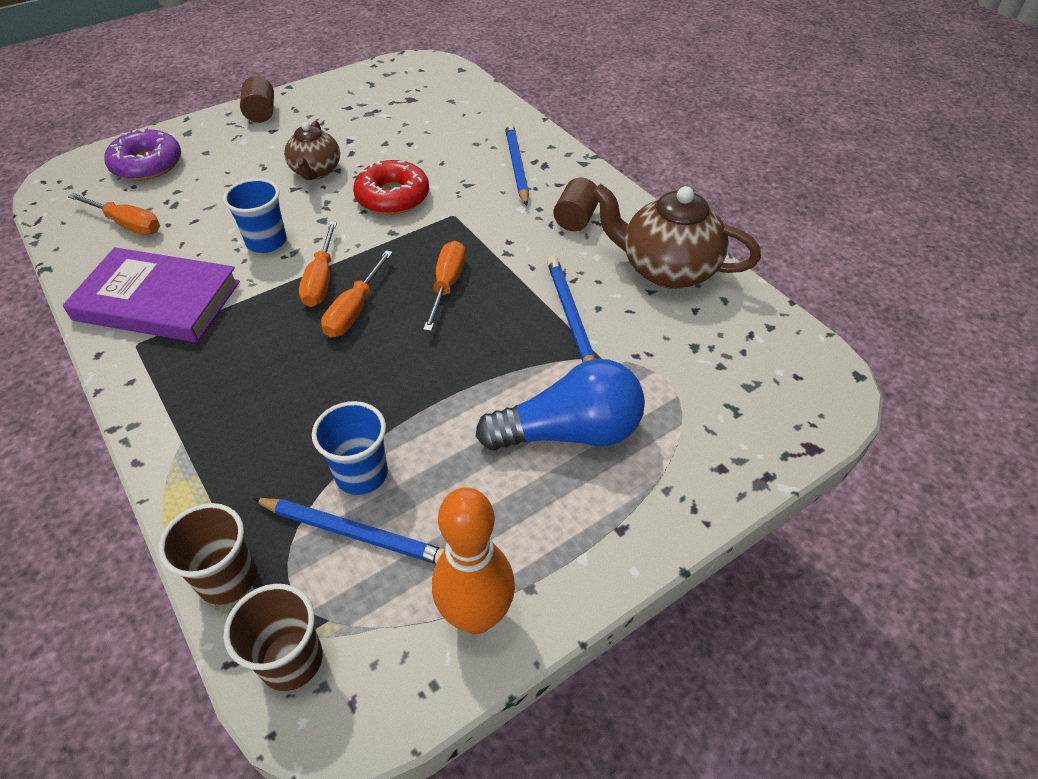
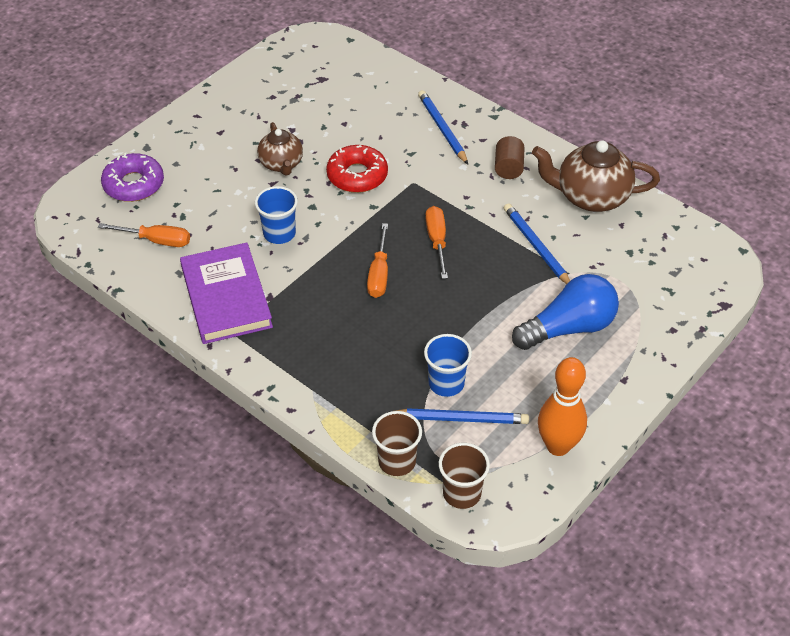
camera: 15 degrees left, 0 degrees up
(157, 301) = (226, 297): purple book -> purple book turned 75 degrees clockwise
(261, 113) = (199, 117): brown cylinder -> none
(321, 280) = (341, 256): orange screwdriver -> none

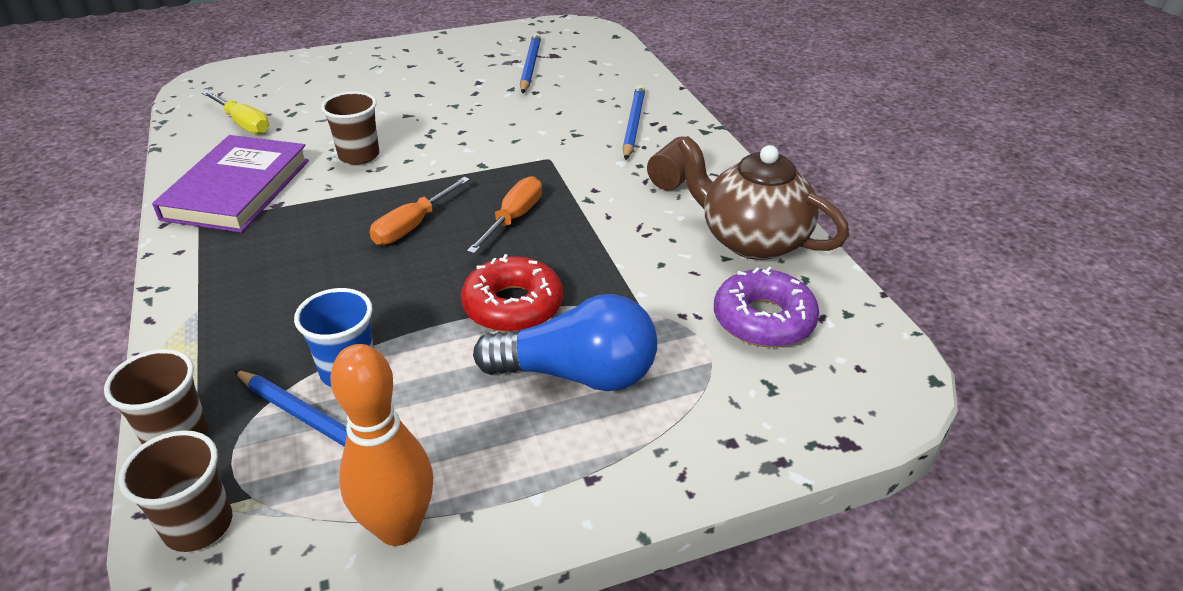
camera: 30 degrees right, 10 degrees down
(134, 184) = (285, 78): purple donut -> purple donut (763, 319)
(156, 240) = (243, 123): orange screwdriver -> yellow screwdriver
(279, 233) = (359, 155): blue cup -> brown cup
(281, 164) = (434, 104): brown teapot -> none
(357, 175) = (496, 135): red donut -> red donut (513, 306)
(536, 247) = (628, 266): blue pencil -> blue pencil (530, 66)

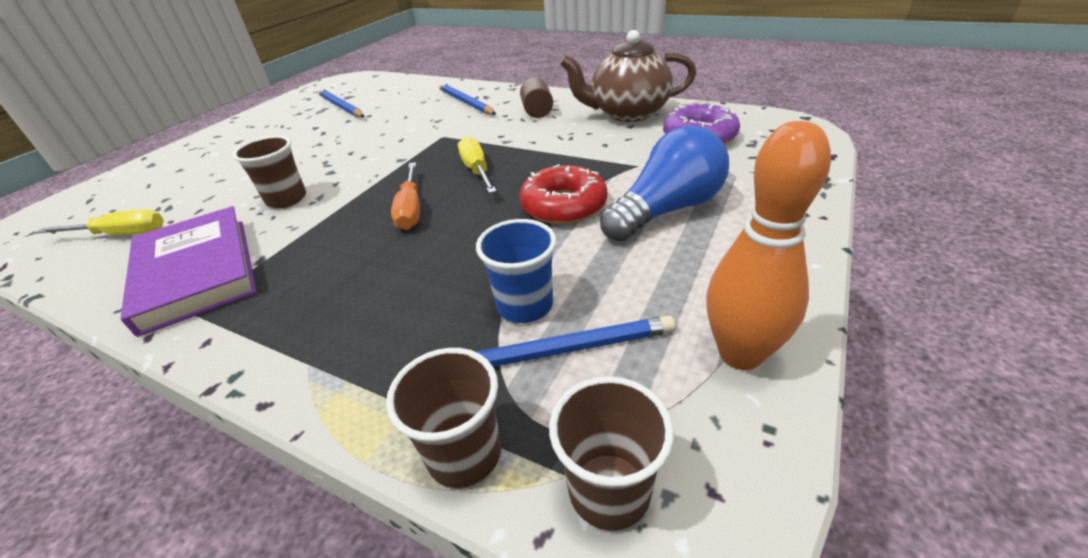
camera: 40 degrees left, 0 degrees up
(513, 218) = (477, 170): orange screwdriver -> yellow screwdriver

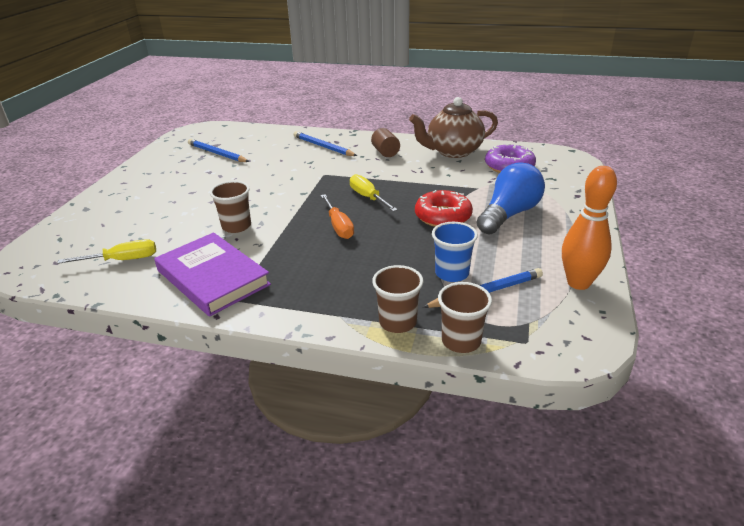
camera: 15 degrees left, 5 degrees down
(609, 490) = (539, 343): brown cup -> brown cup (397, 322)

